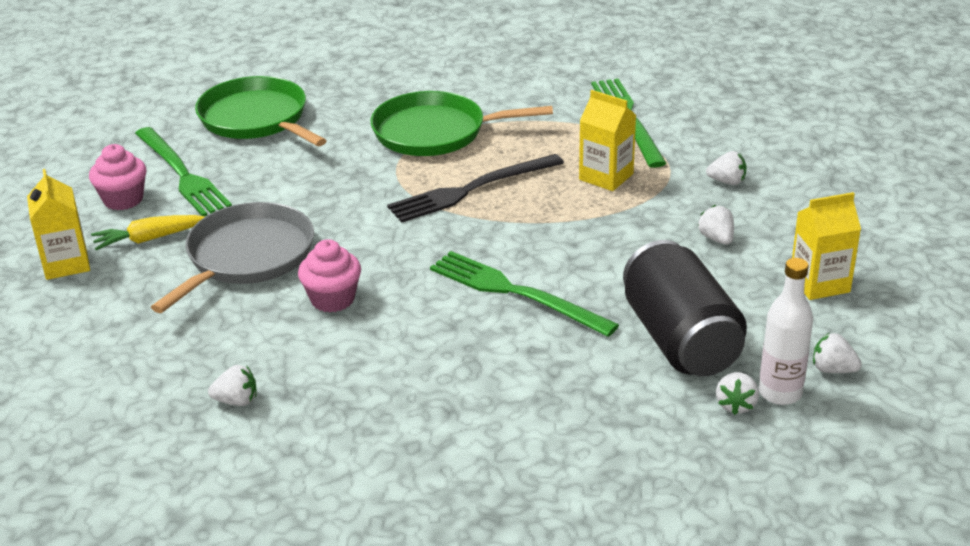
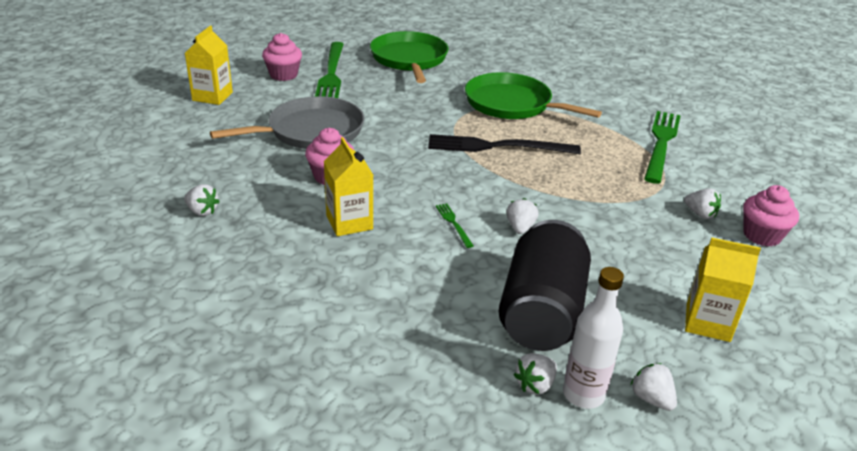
camera: 30 degrees right, 0 degrees up
(149, 239) = (271, 100): yellow carrot -> none
(515, 293) = (453, 223): green fork -> green fork, size x0.43
(606, 177) = (604, 174): yellow carton -> yellow carton (349, 222)
(716, 239) = (649, 251): white strawberry -> white strawberry (520, 228)
(795, 180) = (762, 235): none -> pink cupcake

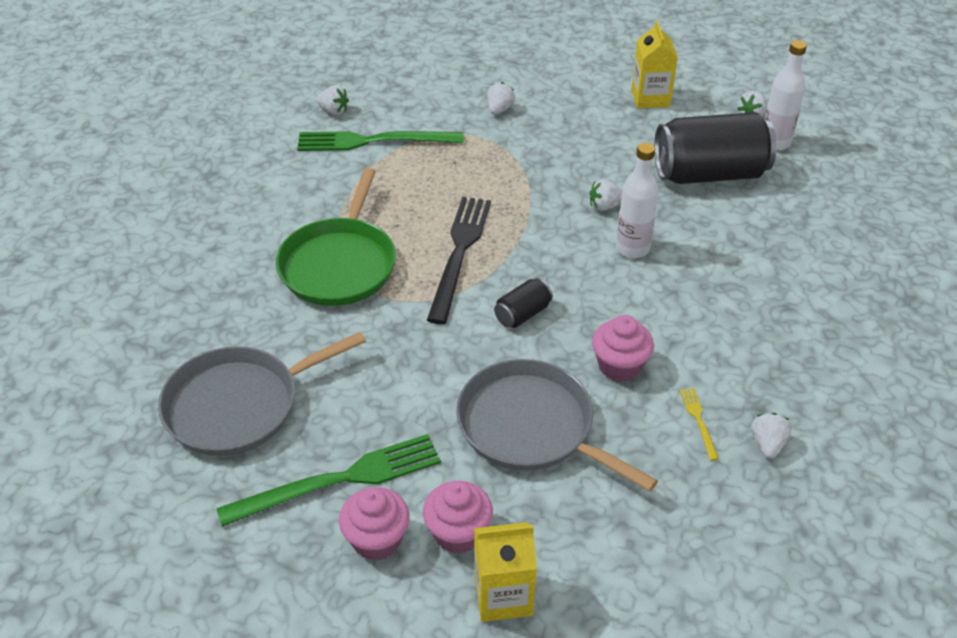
camera: 110 degrees left, 10 degrees up
(252, 191) = (698, 420): none -> yellow fork
(349, 222) = (689, 319): yellow carton -> none
(409, 59) = (239, 405): green pan -> grey pan
(413, 154) = (522, 314): none -> black can
(453, 223) = (632, 248): green fork -> white bottle
(497, 146) = (459, 253): black fork -> black fork turned 150 degrees counterclockwise
(535, 385) = (787, 164): white strawberry -> white strawberry (333, 111)
(762, 235) = (510, 78): pink cupcake -> pink cupcake (458, 533)

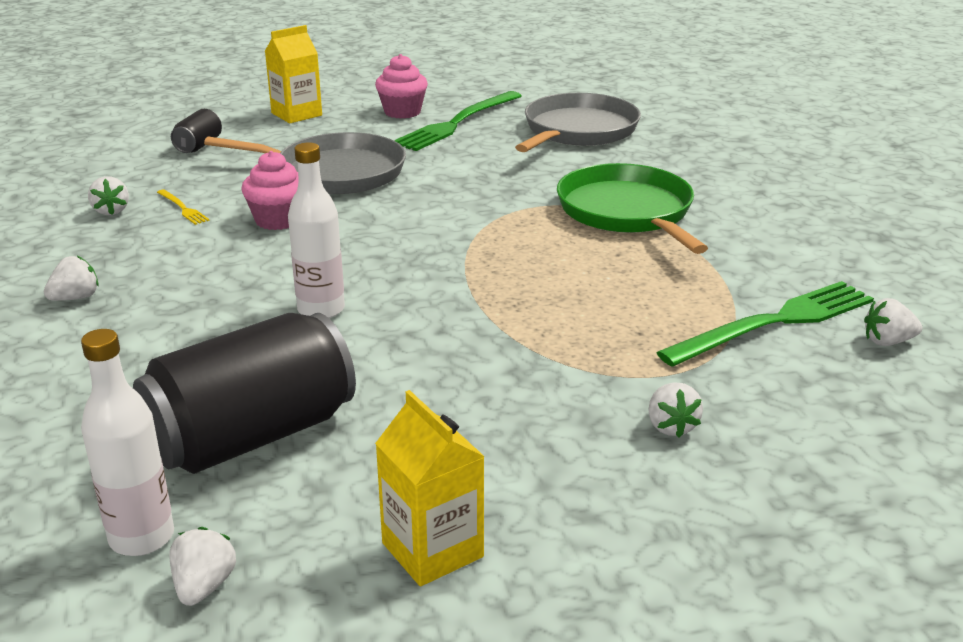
camera: 150 degrees right, 15 degrees down
(458, 533) = (349, 125): pink cupcake -> none
(459, 253) = (520, 251): black fork -> none
(522, 314) = (404, 227): black can -> black can (199, 145)
(605, 206) = (388, 343): white strawberry -> white strawberry (76, 298)

